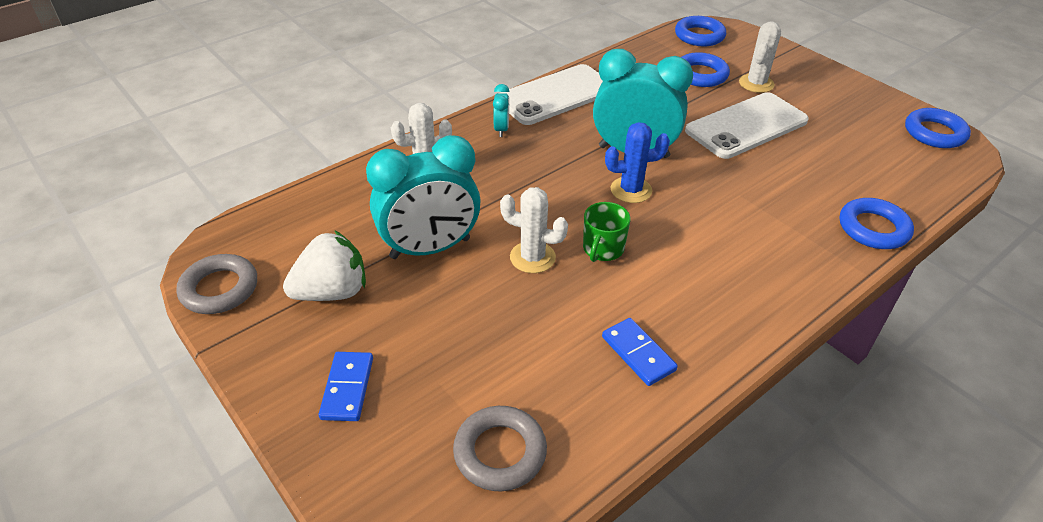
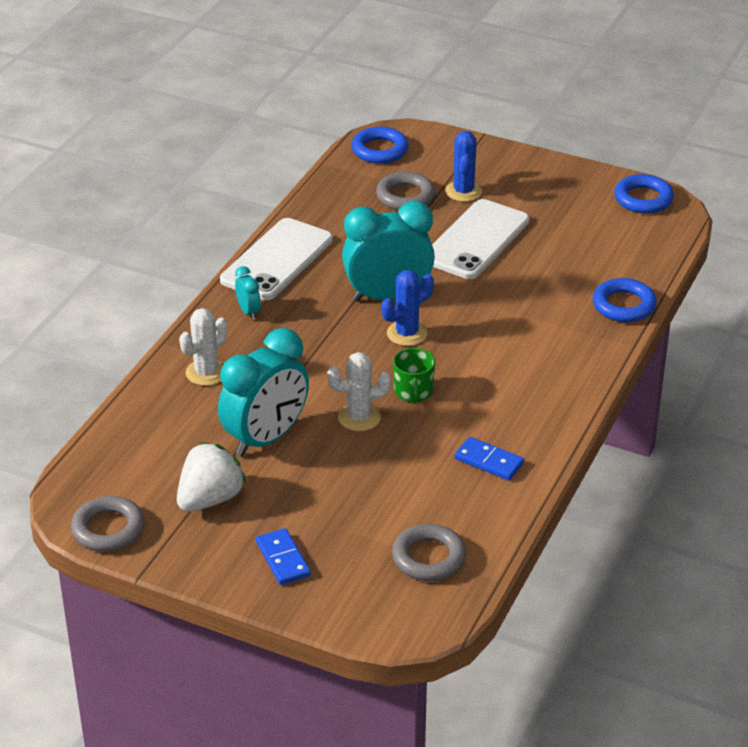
camera: 25 degrees left, 5 degrees down
(700, 75) = (405, 196): blue ring -> grey ring
(756, 84) = (463, 191): white cactus -> blue cactus

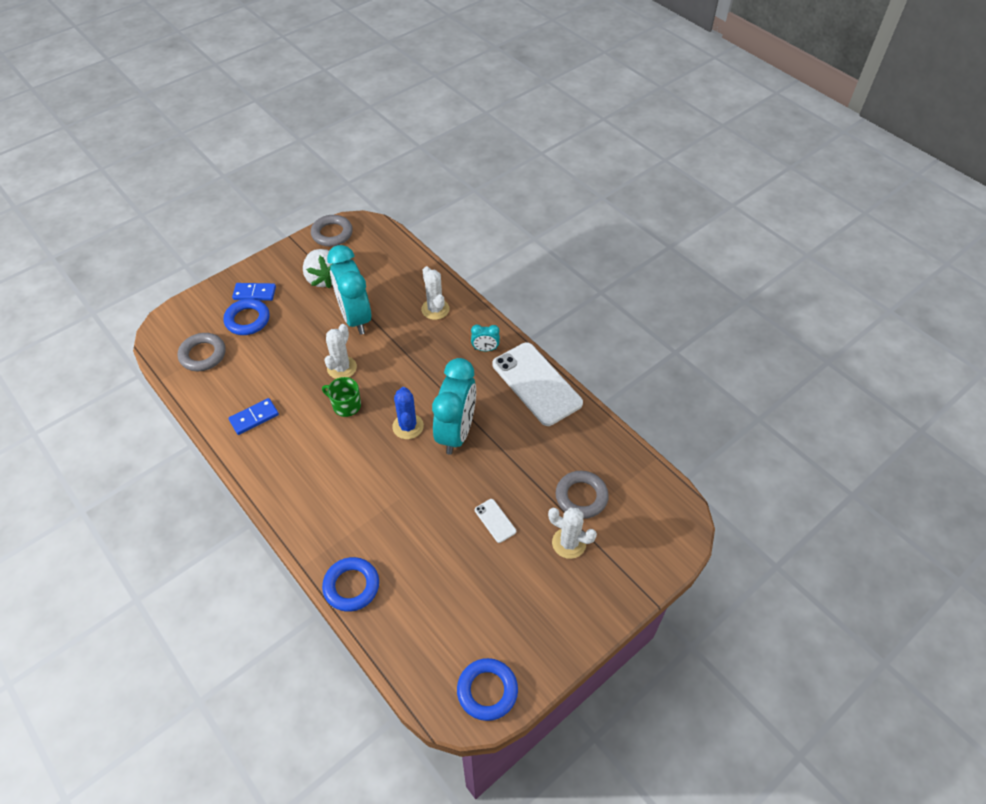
camera: 115 degrees right, 15 degrees up
(380, 150) = (660, 507): blue ring -> blue ring (247, 320)
(463, 191) = (569, 543): blue cactus -> white cactus
(476, 240) = (495, 520): white phone -> white phone, size x0.42

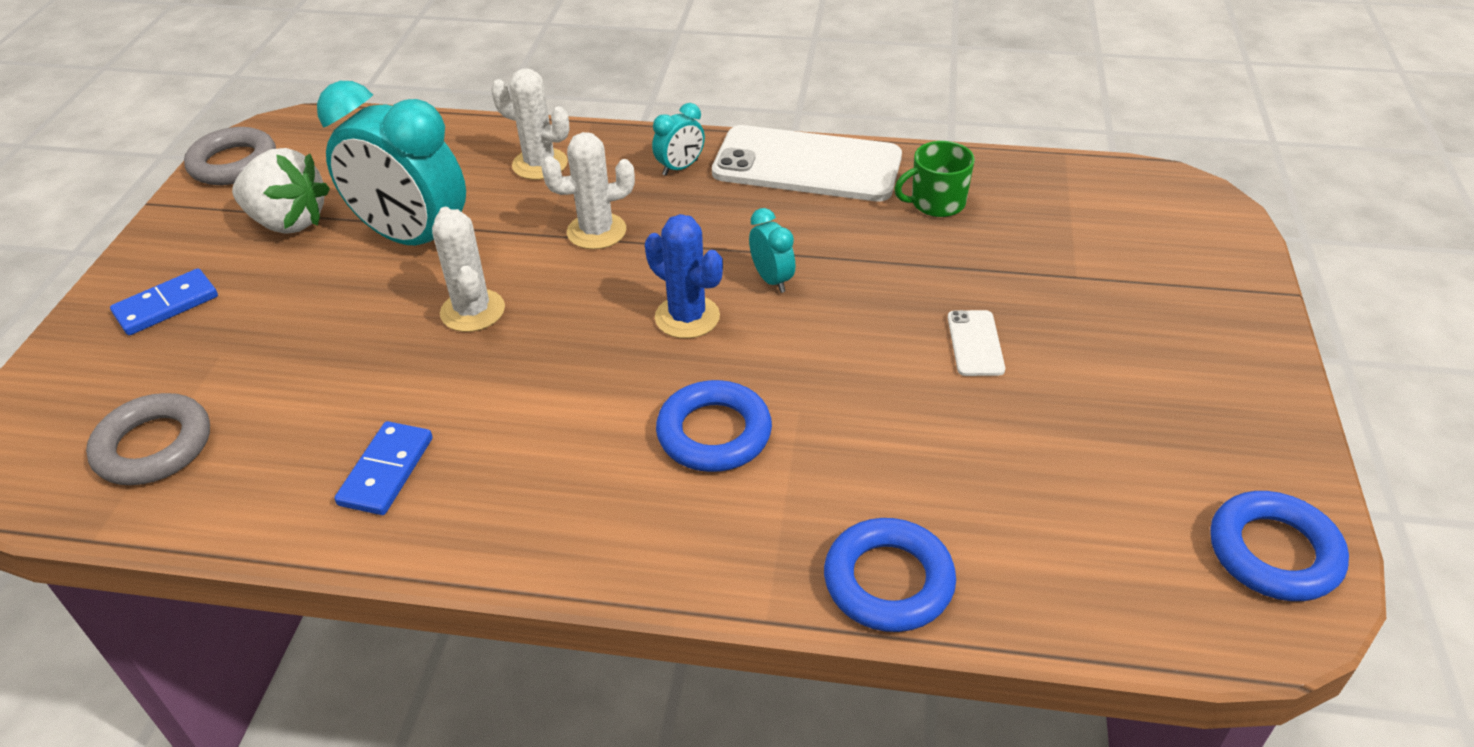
camera: 40 degrees left, 10 degrees down
(247, 320) = (196, 347): blue ring -> blue ring (714, 433)
(346, 405) = (545, 352): green mug -> green mug (936, 203)
(456, 432) = (772, 280): turquoise clock -> turquoise clock, size x0.43
(495, 520) = (975, 343): white phone -> white phone turned 75 degrees clockwise
(569, 543) = (1103, 303): white cactus -> white cactus (596, 231)
(581, 497) = (1042, 245): grey ring -> none

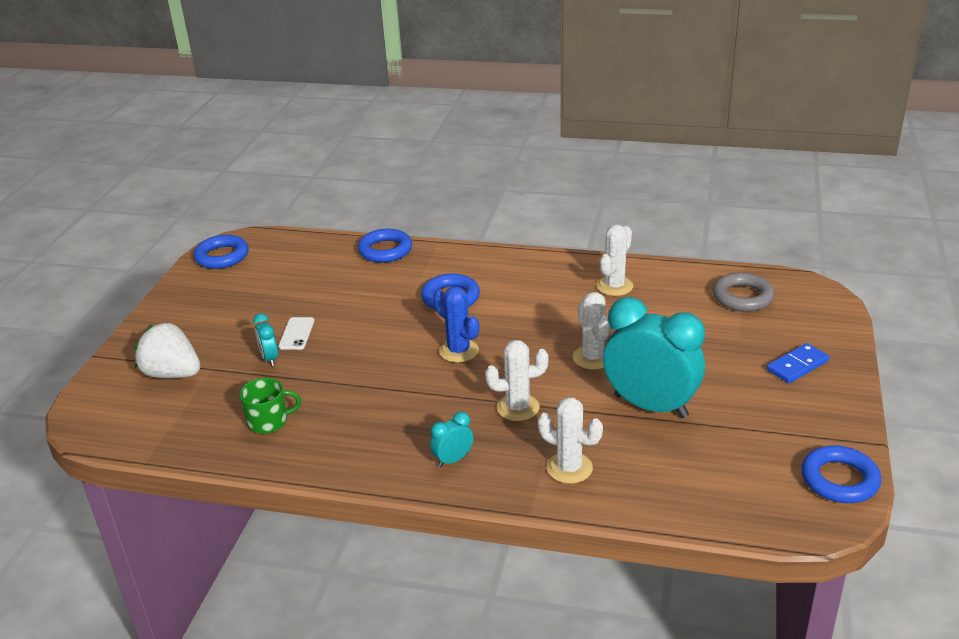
camera: 175 degrees left, 10 degrees down
(233, 163) = (839, 480): grey ring -> blue ring
(288, 222) = (753, 423): white strawberry -> white strawberry (172, 374)
(386, 471) = (614, 286): blue domino -> white cactus
(772, 280) = (402, 371): turquoise clock -> turquoise clock (269, 359)
(807, 165) = (351, 458): white phone -> none

